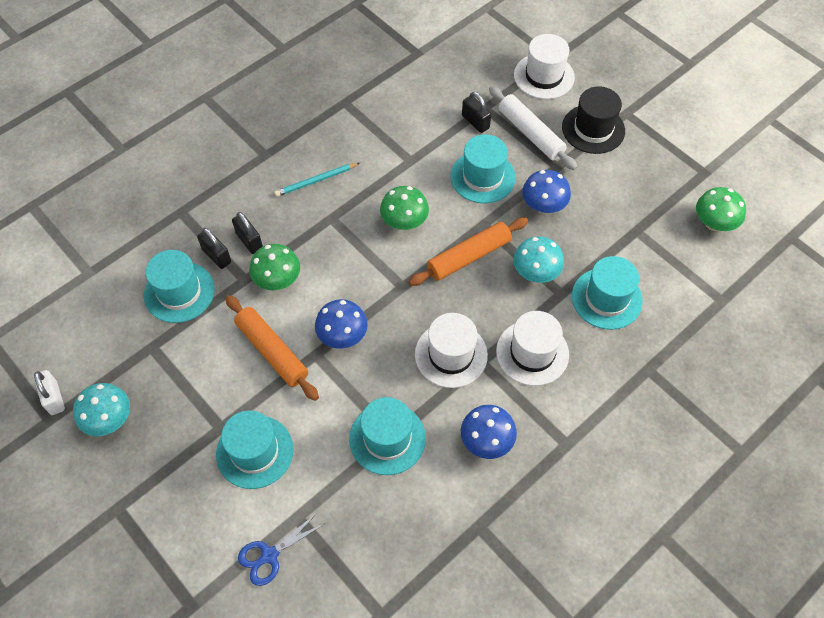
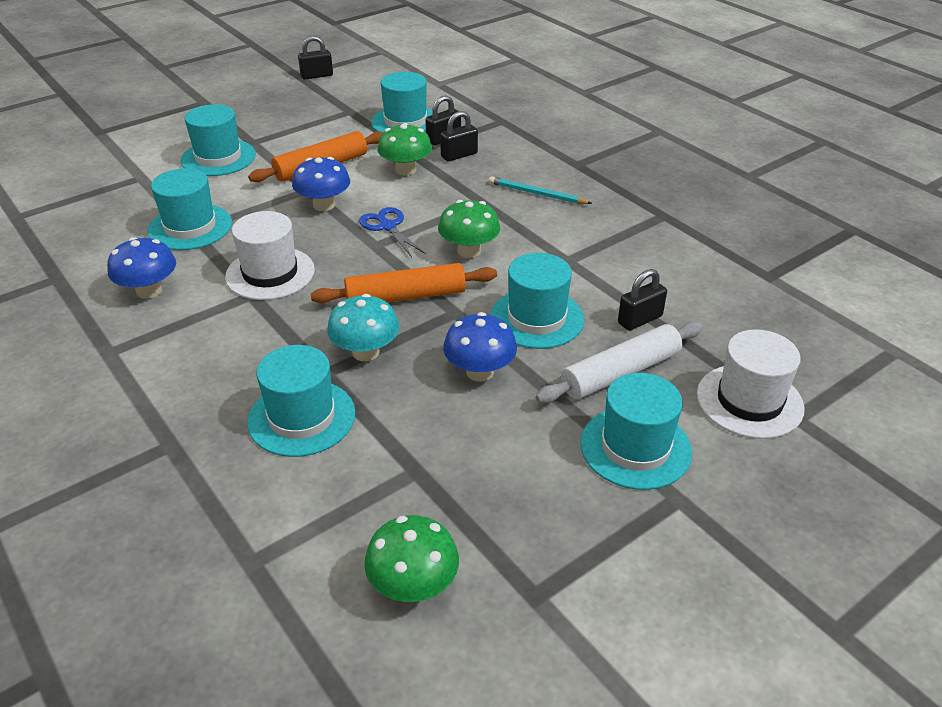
camera: 95 degrees right, 20 degrees down
(54, 398) = (317, 76): white padlock -> black padlock
(109, 419) = (286, 96): turquoise mushroom -> none
(269, 555) = (115, 164): blue scissors -> blue scissors (387, 226)
(316, 181) = (537, 194): turquoise pencil -> turquoise pencil turned 45 degrees counterclockwise
(468, 256) = (406, 296): orange rolling pin -> orange rolling pin turned 75 degrees counterclockwise
(532, 353) = (245, 336): white hat -> none
(593, 129) = (635, 447): black hat -> turquoise hat

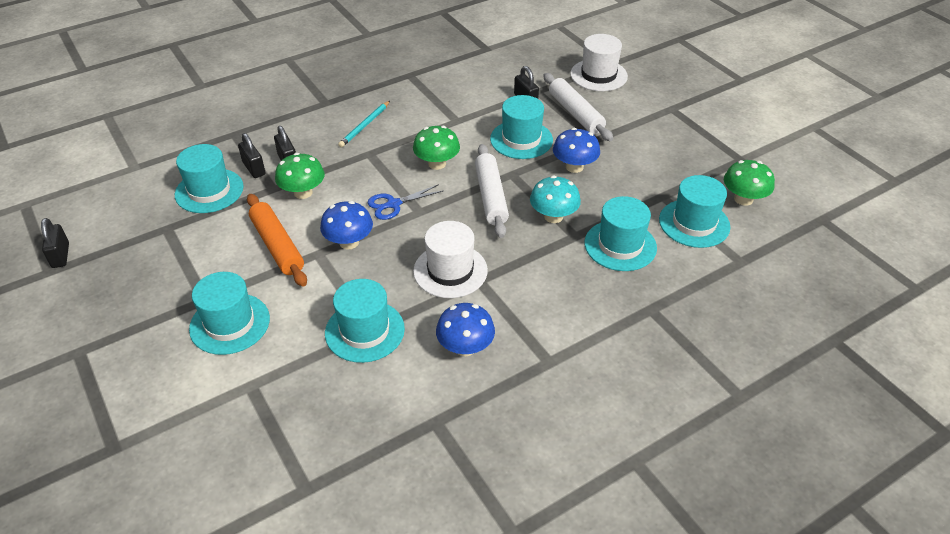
camera: 85 degrees left, 5 degrees up
(406, 296) = (490, 196): orange rolling pin -> white rolling pin
(635, 447) = (636, 116): turquoise hat -> turquoise hat (694, 223)

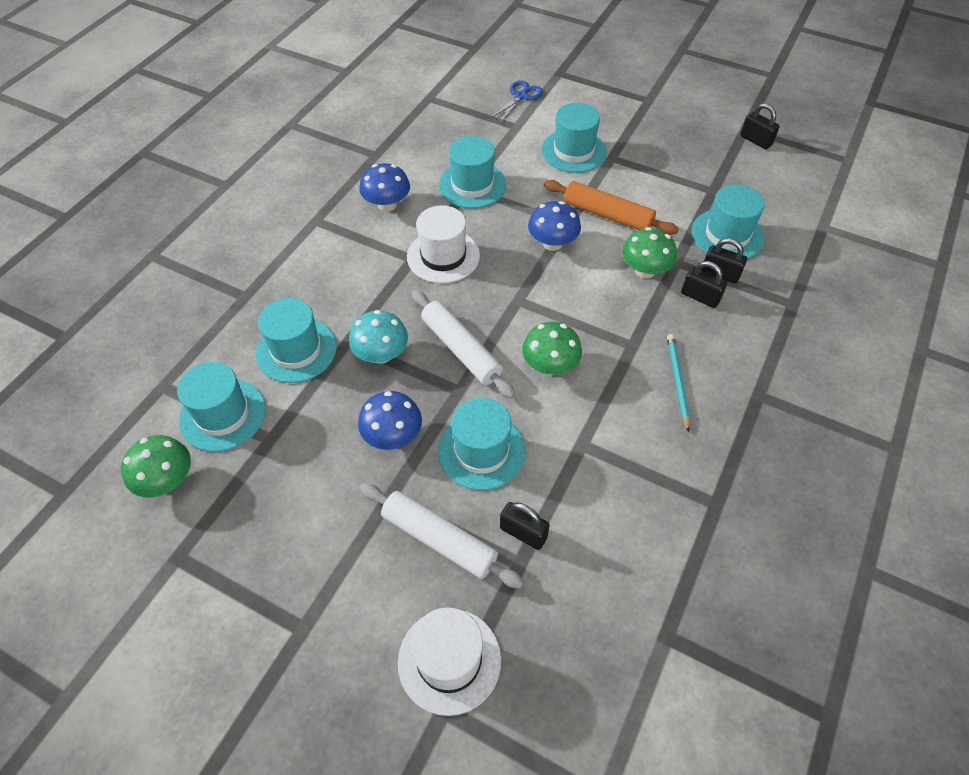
camera: 150 degrees right, 10 degrees up
(393, 204) = (549, 296): blue scissors -> blue scissors (521, 96)

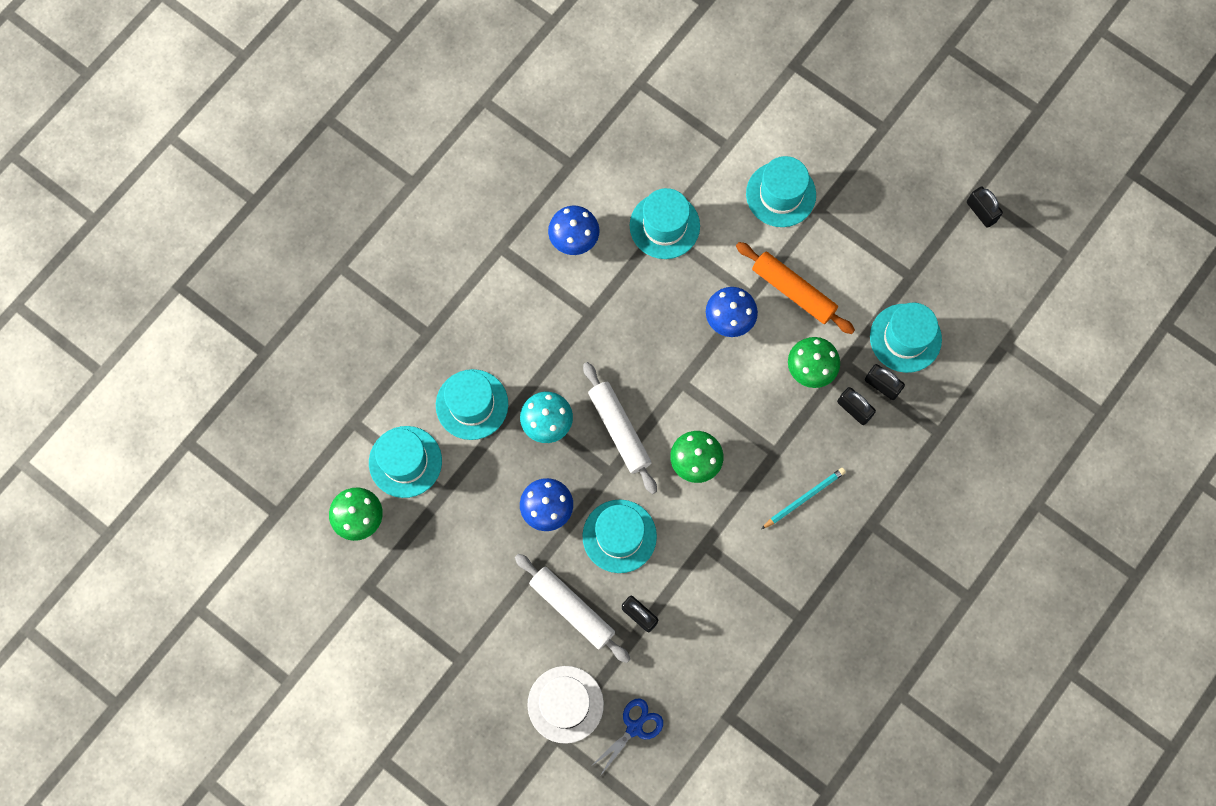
camera: 10 degrees right, 20 degrees up
(443, 256) = (620, 317): white hat -> none
(521, 96) = (742, 97): blue scissors -> blue scissors (634, 727)
(677, 381) = (804, 498): turquoise pencil -> turquoise pencil turned 45 degrees clockwise

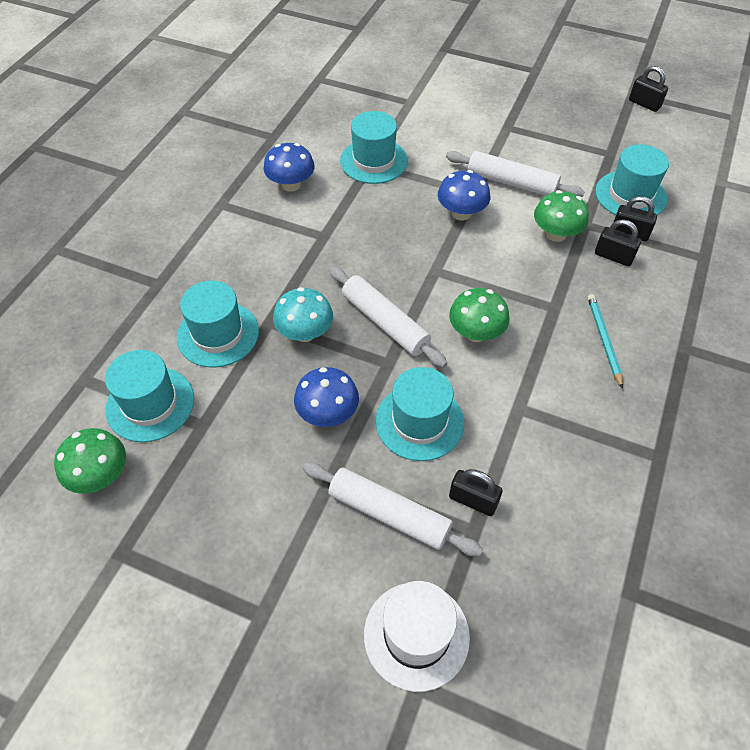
camera: 15 degrees left, 20 degrees down
(634, 727) = (518, 641): blue scissors -> none
(781, 194) = (469, 123): turquoise hat -> none
(793, 291) = (511, 182): orange rolling pin -> white rolling pin
(804, 498) = (603, 340): turquoise pencil -> turquoise pencil turned 45 degrees counterclockwise

